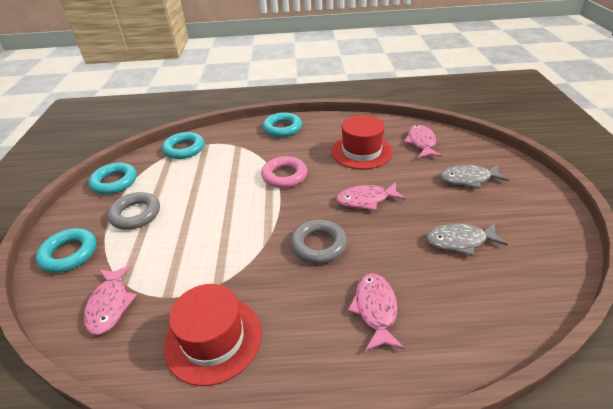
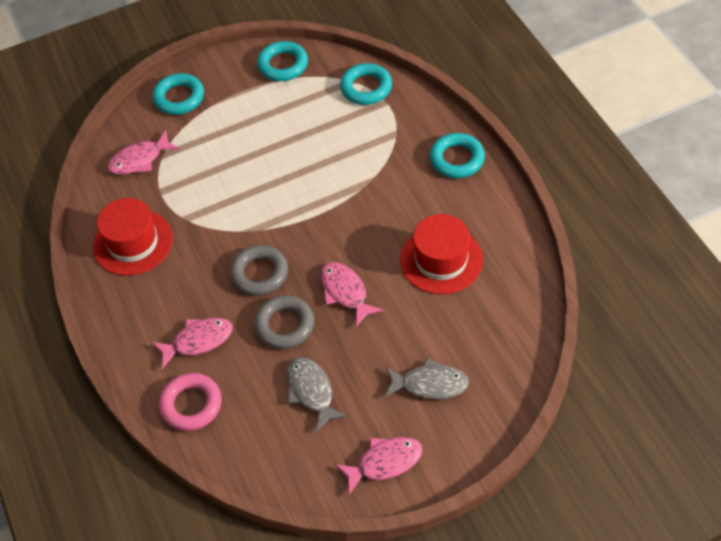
camera: 70 degrees right, 15 degrees up
(135, 214) = (244, 112): grey ring -> grey ring (285, 325)
(284, 176) = (357, 202): pink ring -> pink ring (191, 405)
(421, 143) = (493, 319): pink fish -> pink fish (384, 462)
(468, 179) = (430, 384): grey fish -> grey fish turned 120 degrees clockwise

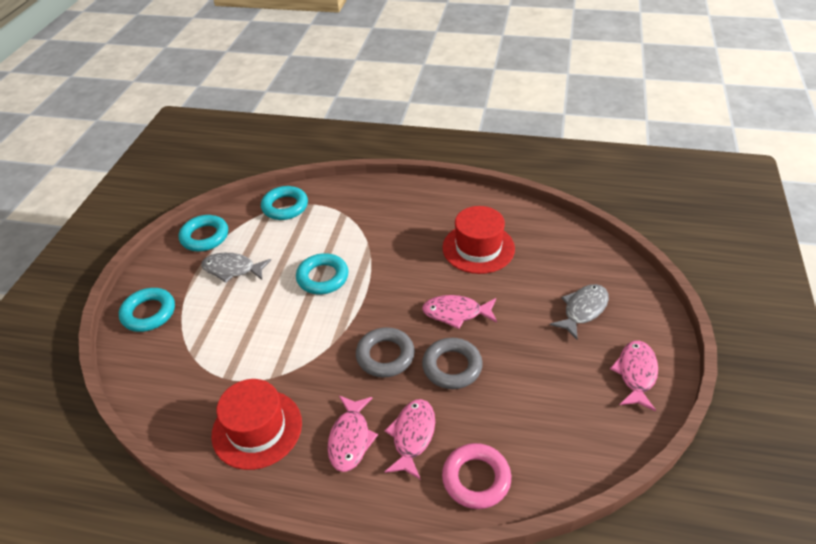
camera: 55 degrees left, 10 degrees down
(140, 160) = (176, 375): pink fish -> pink fish (350, 439)
(311, 391) = (532, 384): grey fish -> grey fish (232, 269)
(457, 159) = (401, 197): turquoise ring -> turquoise ring (323, 277)

